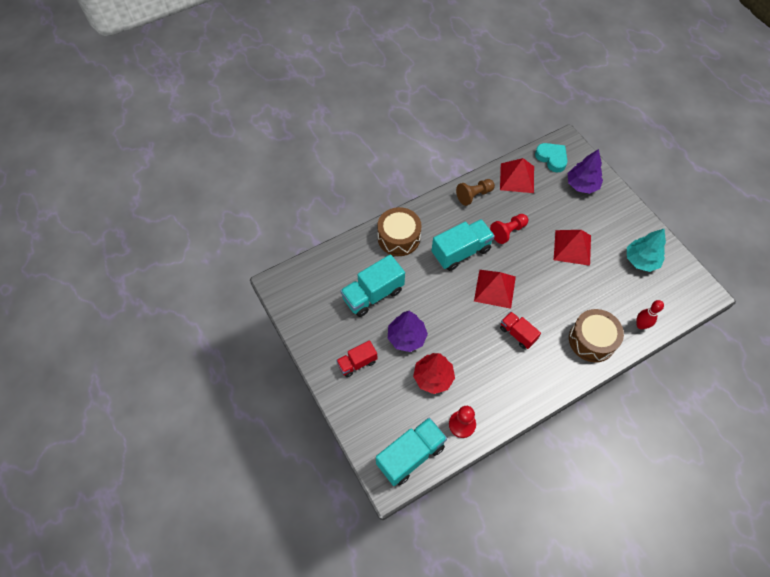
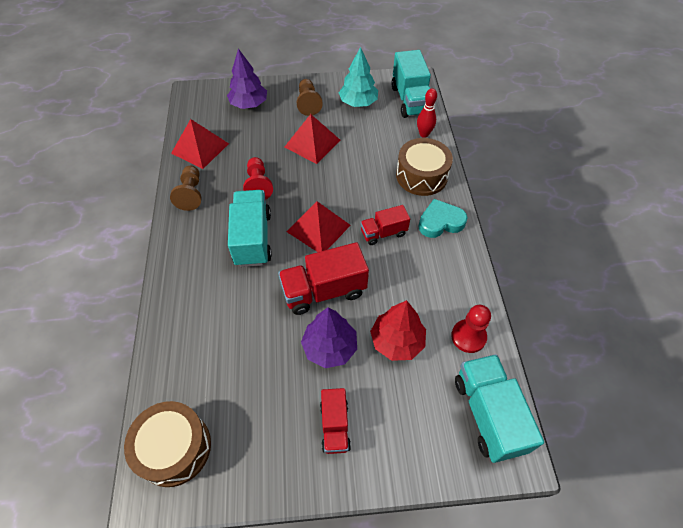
camera: 65 degrees left, 5 degrees down
(373, 294) = (248, 361): turquoise truck -> turquoise truck (410, 100)
(399, 237) = (188, 294): brown drum -> brown drum (174, 448)
(445, 315) = (324, 291): none -> red truck
(552, 158) = (201, 111): turquoise heart -> turquoise heart (440, 222)
(613, 224) = (308, 103): none -> brown pawn

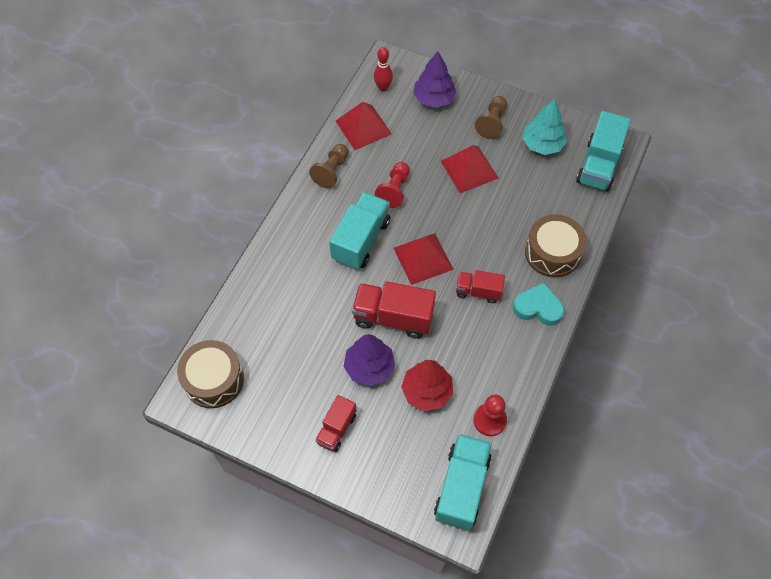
camera: 30 degrees right, 5 degrees up
(424, 134) = (585, 210): red bowling pin -> red bowling pin (383, 88)

